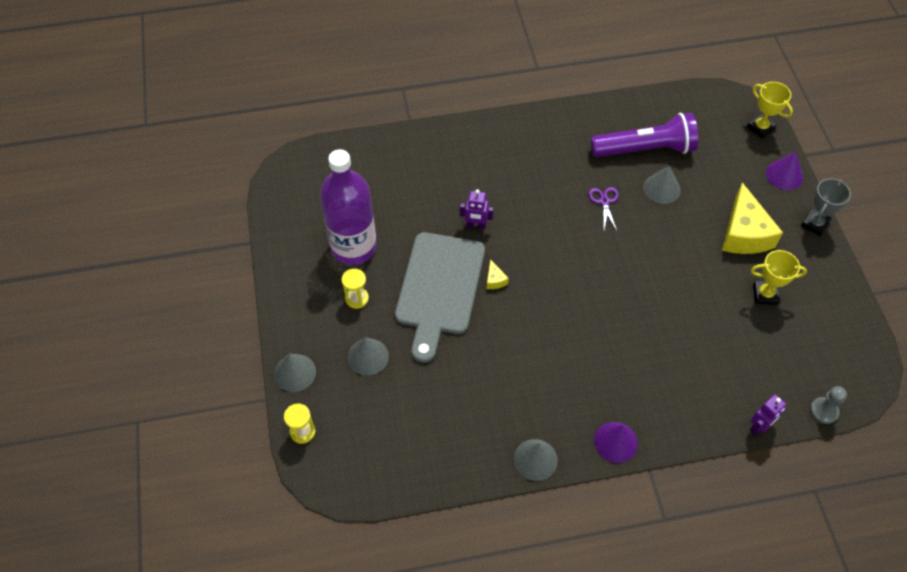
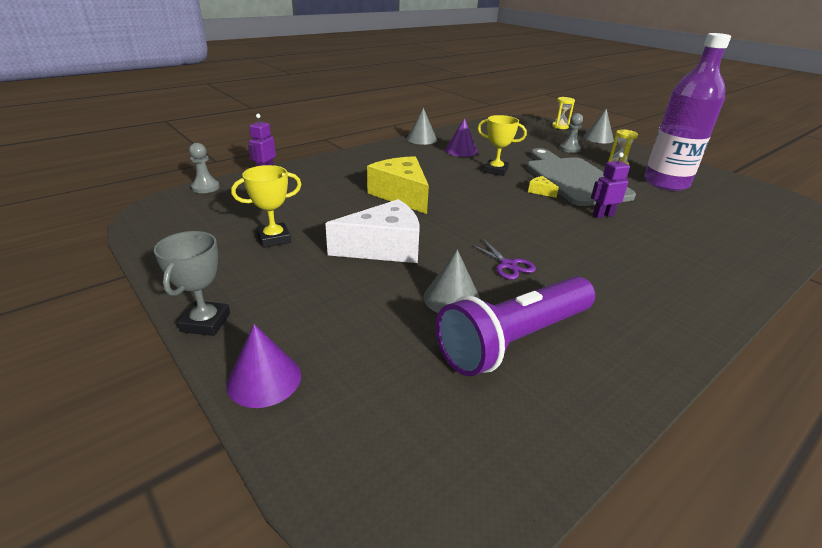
camera: 150 degrees right, 25 degrees down
(368, 356) = (569, 149): grey cone -> grey pawn
(616, 442) = (374, 151): purple cone -> purple cone (461, 150)
(683, 252) = (384, 248): none -> white cheese
(744, 233) = (315, 283): yellow cheese -> yellow cheese (401, 195)
(760, 128) = (332, 464): yellow trophy -> yellow trophy (496, 171)

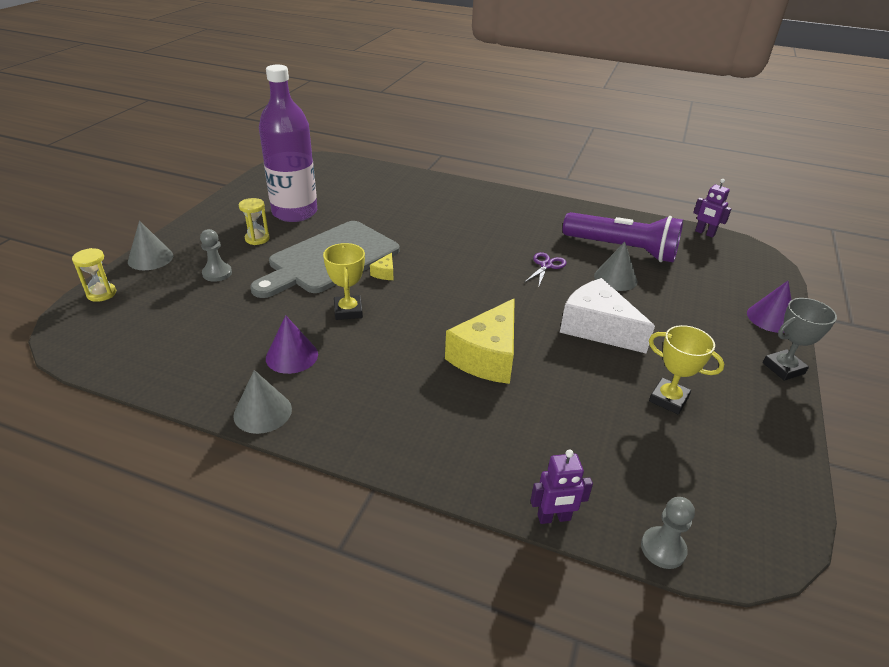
camera: 120 degrees left, 5 degrees up
(602, 215) = (408, 237): purple robot -> purple robot (704, 233)

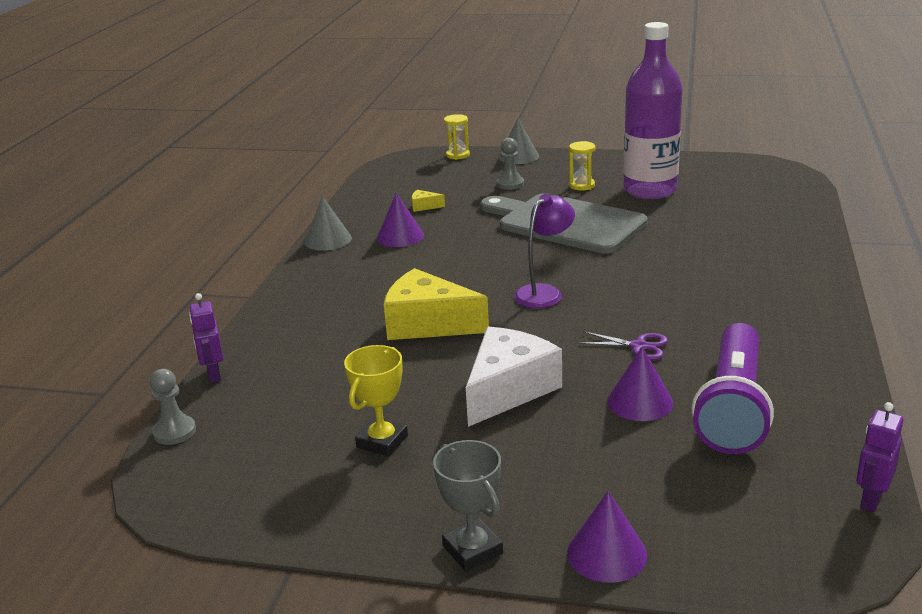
camera: 85 degrees right, 10 degrees down
(348, 311) = (477, 247): yellow trophy -> none
(384, 273) = (556, 252): yellow cheese -> yellow cheese (424, 206)
(453, 290) = (544, 292): none -> purple lamp
(615, 278) = (640, 402): grey cone -> purple cone

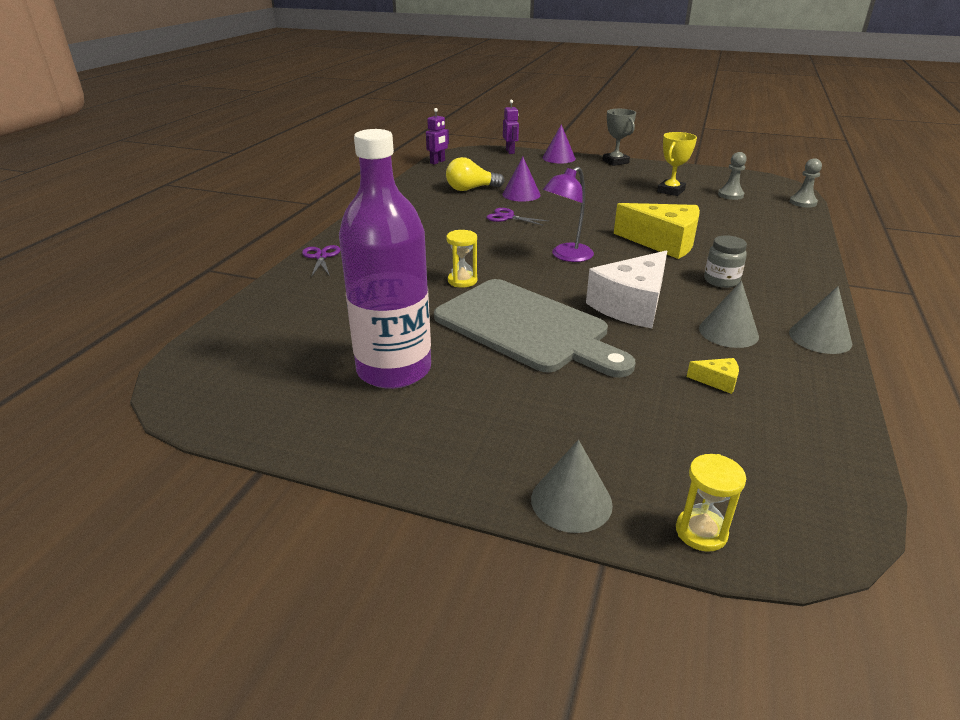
camera: 175 degrees left, 5 degrees up
(214, 374) = (811, 226): purple robot -> purple robot (510, 151)
(382, 281) = (721, 281): none -> grey jar
(400, 236) = (728, 332): purple cone -> grey cone
(508, 389) = (599, 204): white cheese -> white cheese (631, 305)
(510, 184) = (591, 414): grey pawn -> grey pawn (730, 195)
(582, 185) = (482, 393): yellow hourglass -> yellow hourglass (462, 281)
(733, 407) = (471, 189): purple flashlight -> yellow light bulb
(815, 263) = (321, 257): none -> purple scissors

